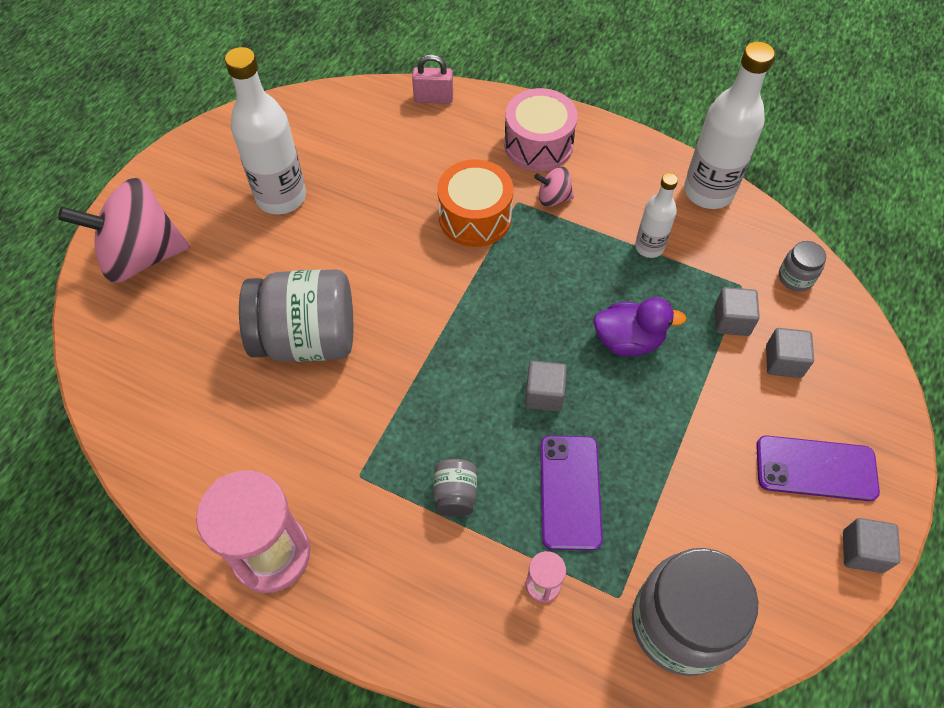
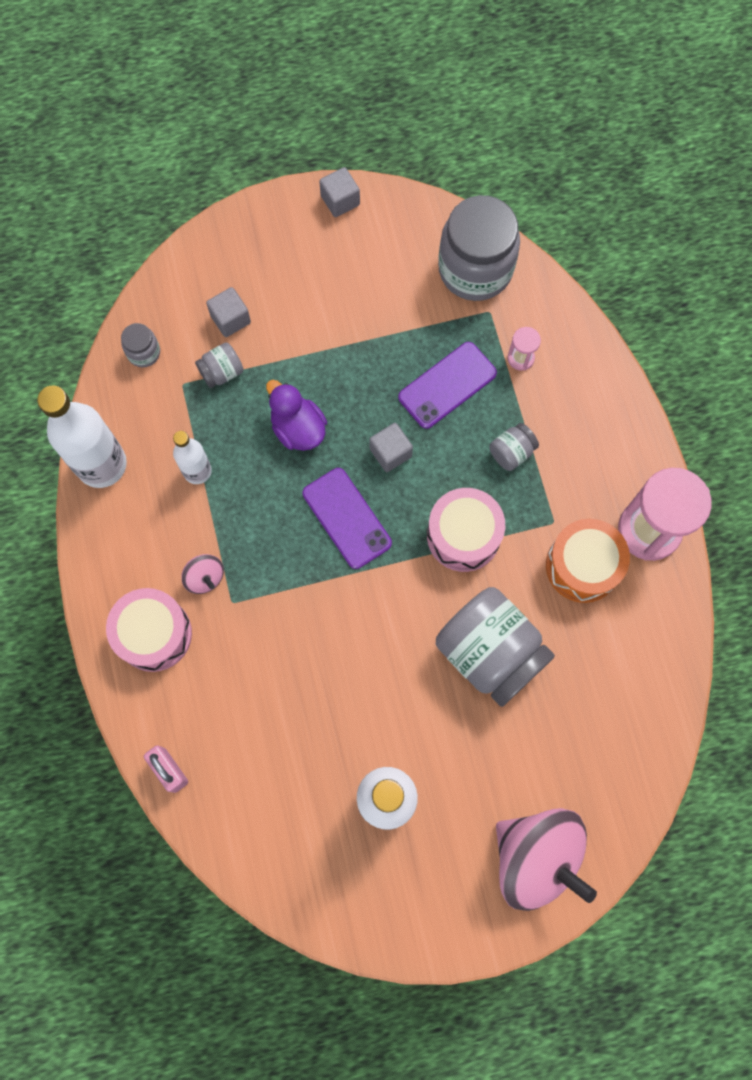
camera: 130 degrees left, 15 degrees up
(418, 394) = (463, 535): none -> pink drum
(475, 217) = (275, 623): orange drum -> orange drum (582, 566)
(731, 321) = (222, 372): grey cube -> grey jar
(816, 468) = (302, 255): purple phone -> purple phone (346, 518)

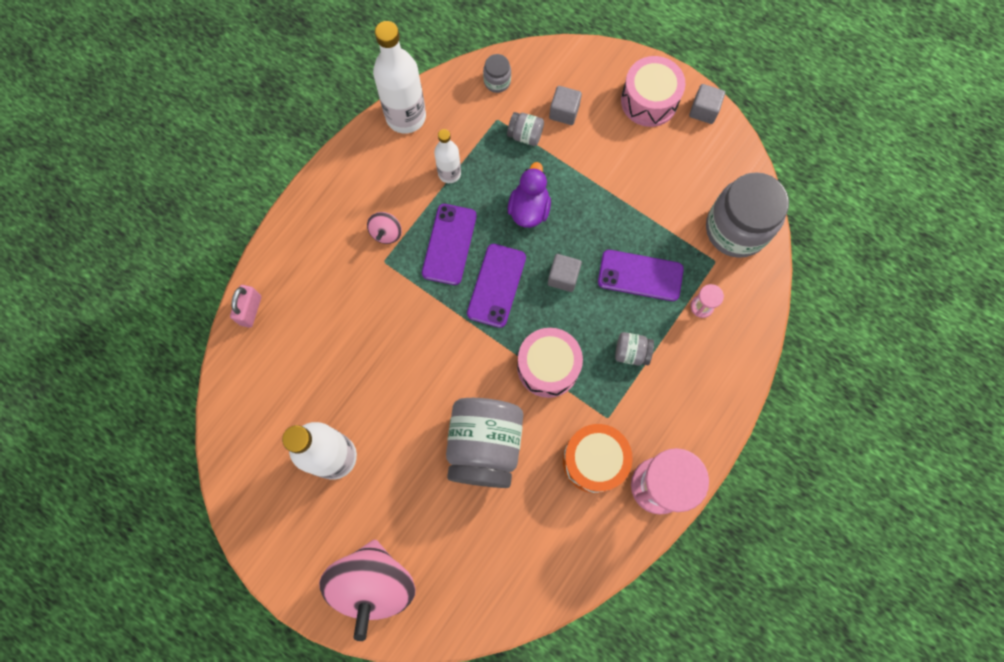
camera: 50 degrees right, 0 degrees up
(154, 634) = (326, 233): pink drum -> pink drum (649, 101)
(268, 528) = (449, 244): none -> purple phone

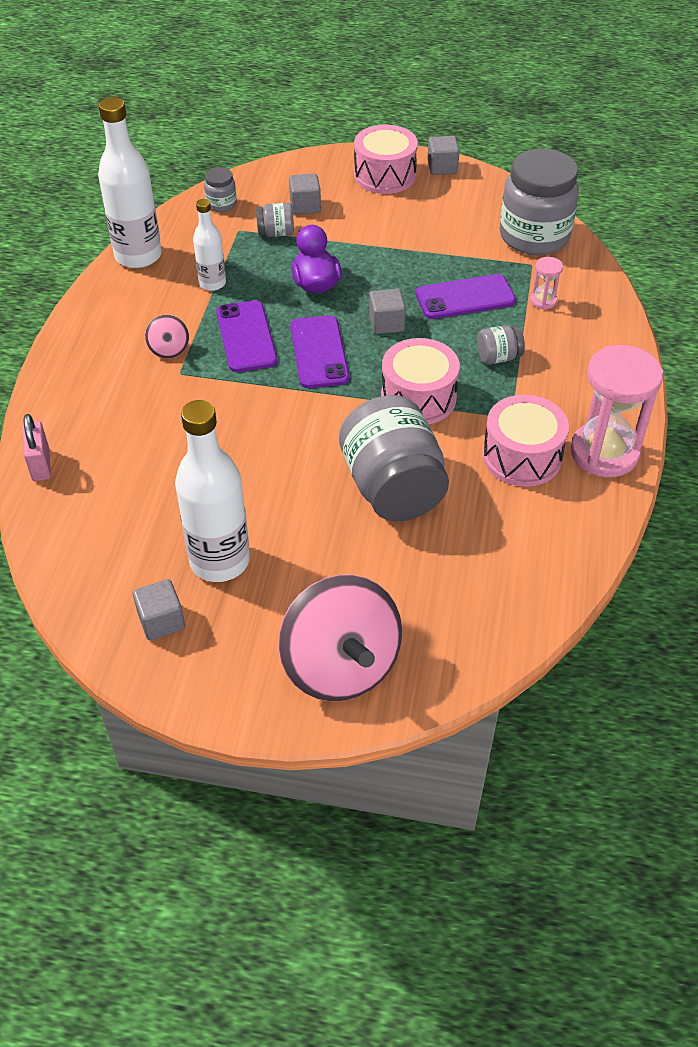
camera: 25 degrees left, 25 degrees down
(275, 490) = (161, 621): none -> grey cube
(594, 460) = (522, 456): orange drum -> pink drum

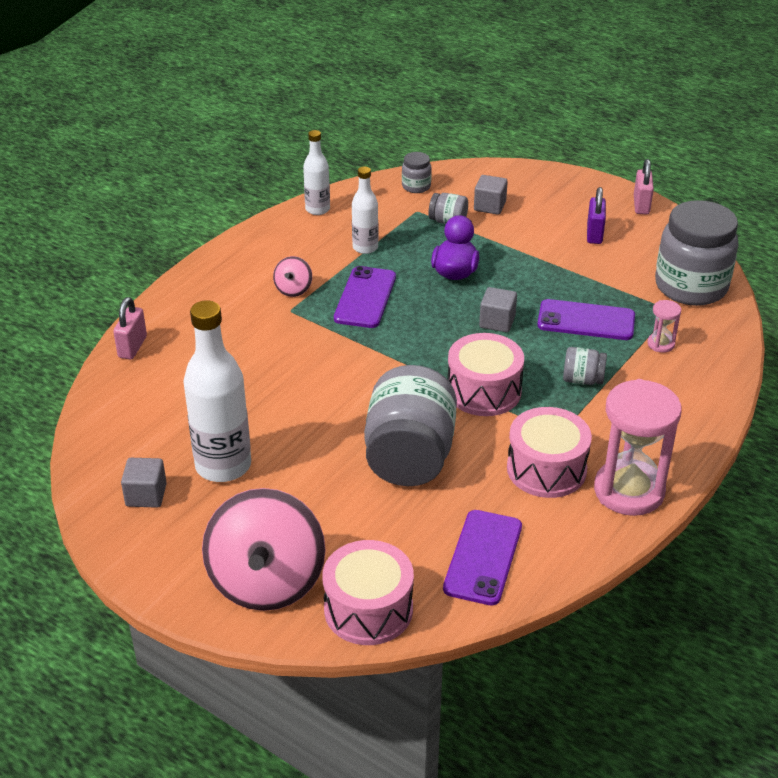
camera: 25 degrees right, 10 degrees down
(138, 256) = (317, 209): white bottle -> white bottle, size x0.56
(319, 352) = (420, 328): purple phone -> purple phone (483, 557)
(385, 175) = (581, 199): pink drum -> pink drum (368, 609)
(419, 208) = (594, 234): none -> purple padlock
(442, 167) = (641, 205): grey cube -> pink padlock

